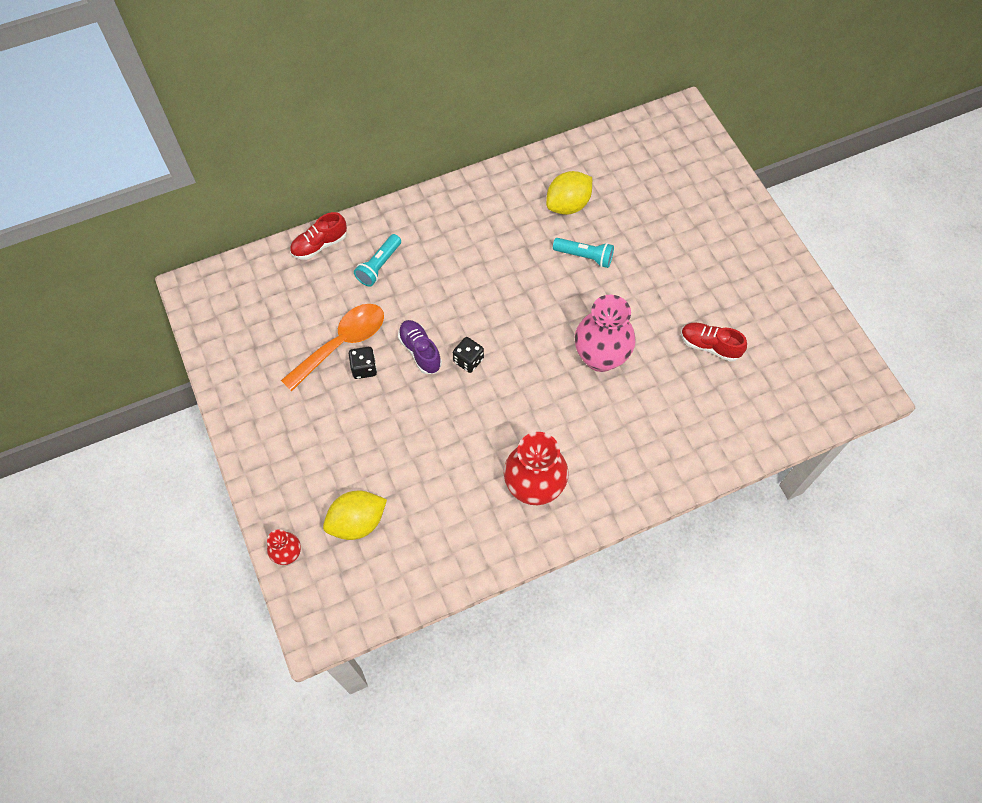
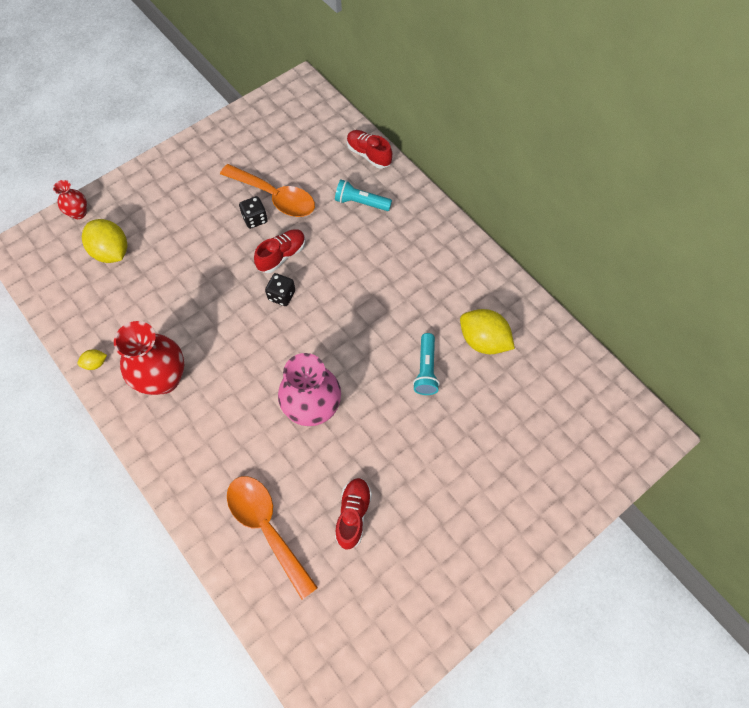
camera: 75 degrees right, 0 degrees up
(420, 351) = (282, 256): purple shoe -> red shoe
(497, 553) = (95, 363): none -> yellow lemon
(708, 417) = (267, 528): none -> orange spoon

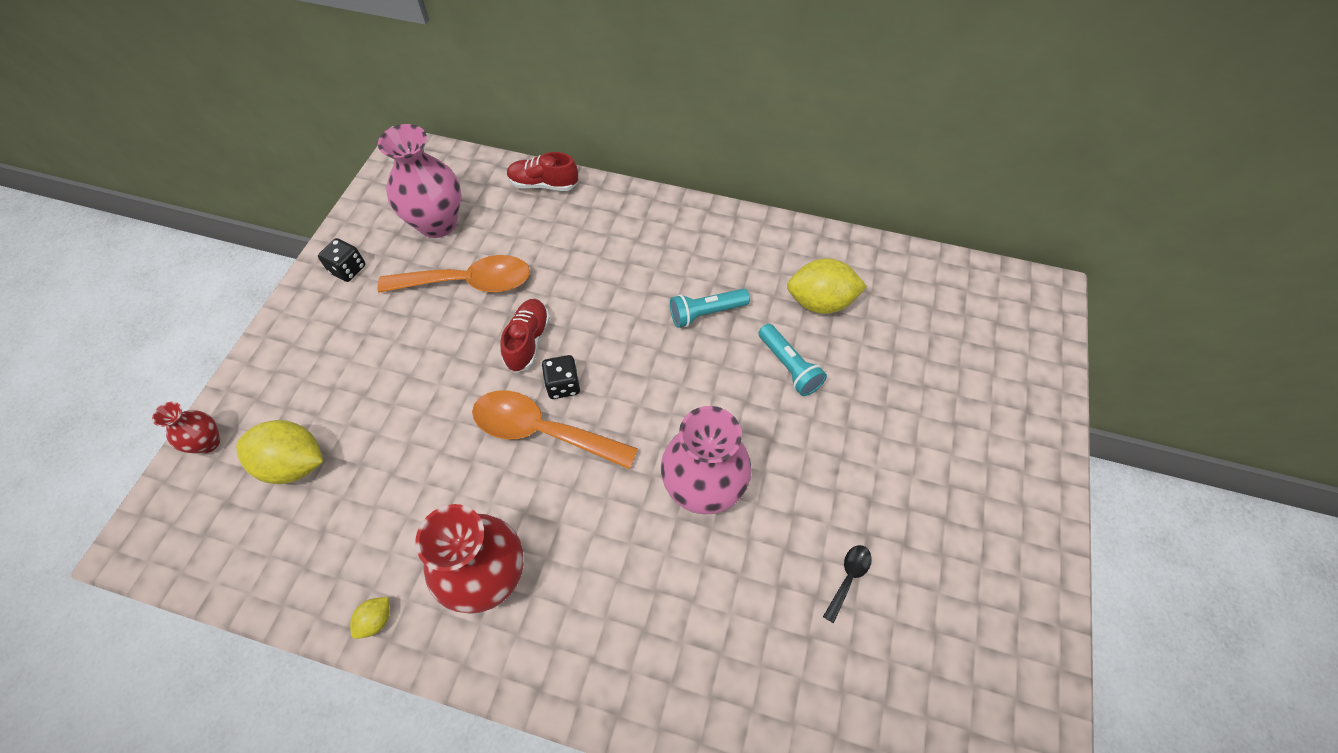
camera: 35 degrees left, 5 degrees down
(255, 219) = (462, 319): black dice -> black dice (348, 269)
(267, 528) = (766, 669): orange spoon -> orange spoon (543, 431)
(285, 146) = (437, 223): none -> pink vase
(353, 515) = (848, 578): red shoe -> black spoon
(361, 202) = (575, 236): turquoise flashlight -> turquoise flashlight (706, 313)

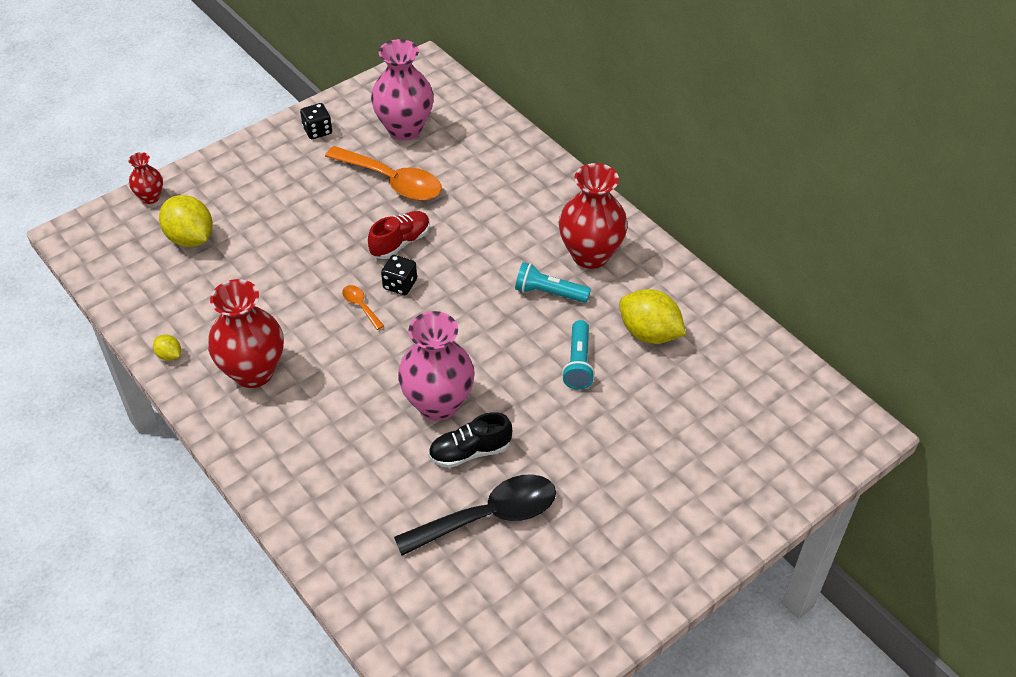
camera: 35 degrees right, 10 degrees down
(376, 620) = (169, 355): yellow lemon -> yellow lemon turned 60 degrees clockwise
(543, 184) = (507, 138): red shoe -> none
(543, 431) = (361, 306): orange spoon -> orange spoon, size x0.44
(709, 257) = (590, 255): none -> red vase
(774, 520) = (470, 452): none -> black shoe
(848, 578) = (488, 517): black spoon -> black spoon, size x2.28

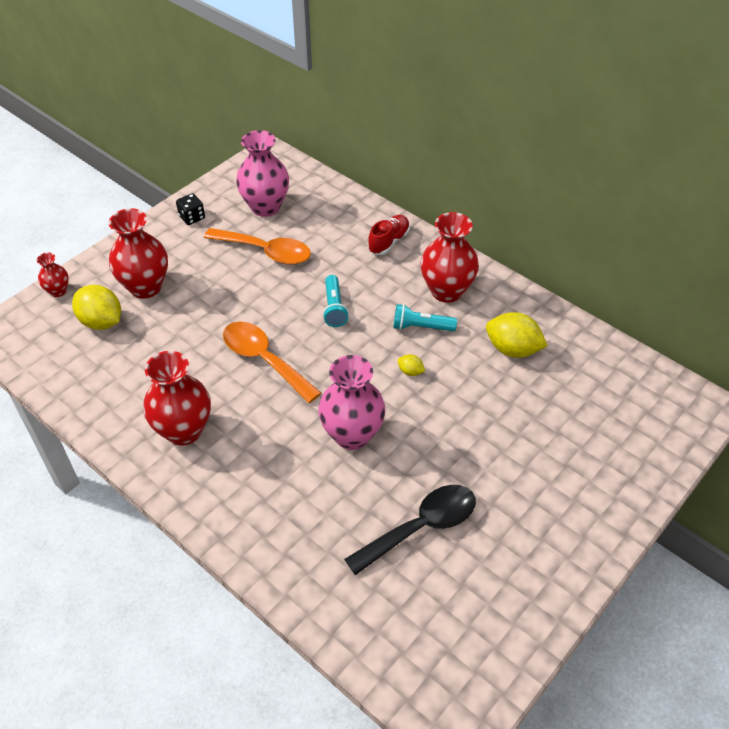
camera: 10 degrees left, 0 degrees up
(169, 355) = (105, 427): yellow lemon -> yellow lemon (410, 372)
(247, 205) = (145, 287): none -> red vase
(361, 306) = (264, 360): orange spoon -> orange spoon, size x2.28
(400, 243) = (285, 302): red shoe -> red shoe (389, 242)
(400, 284) = (294, 337): black dice -> none
(470, 452) = (390, 472): black shoe -> none
(578, 363) = (461, 383): turquoise flashlight -> turquoise flashlight (334, 308)

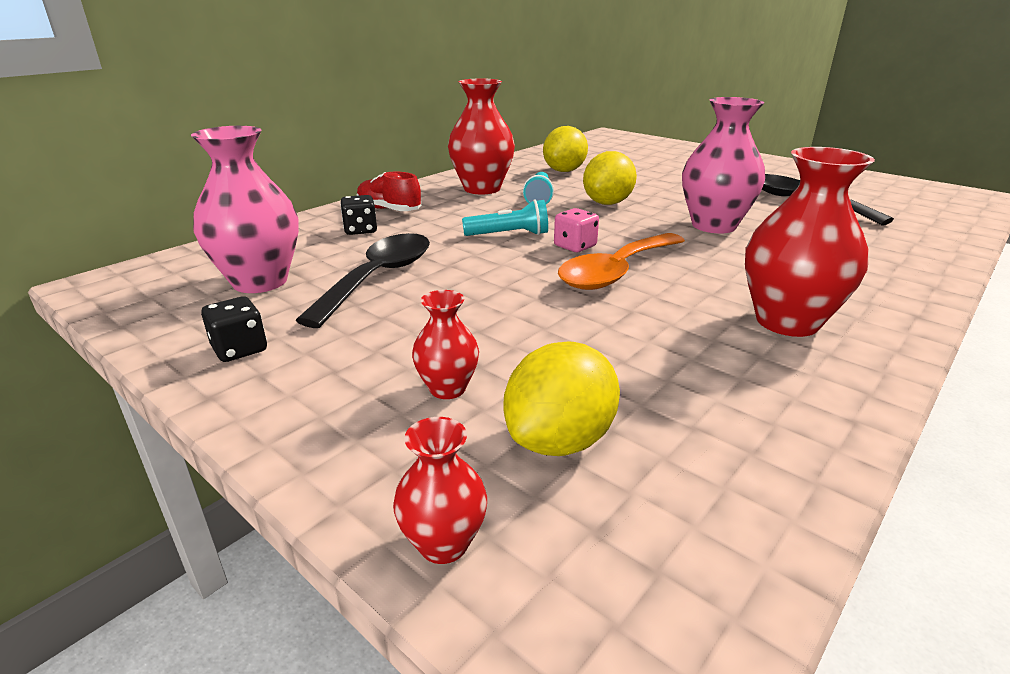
camera: 90 degrees left, 20 degrees down
(145, 287) = (447, 388): red vase -> red vase, size x0.51
(265, 251) = (378, 278): orange spoon -> black spoon
(310, 342) = (575, 246): none -> pink dice
(345, 233) = (360, 230): none -> black dice
(410, 372) = (607, 203): yellow lemon -> yellow lemon, size x2.12

